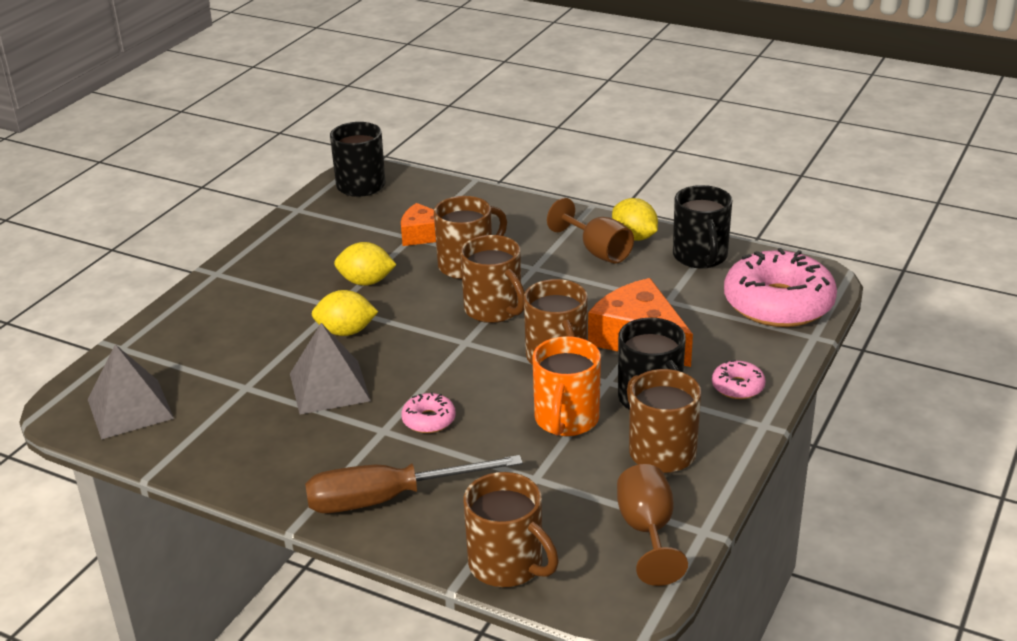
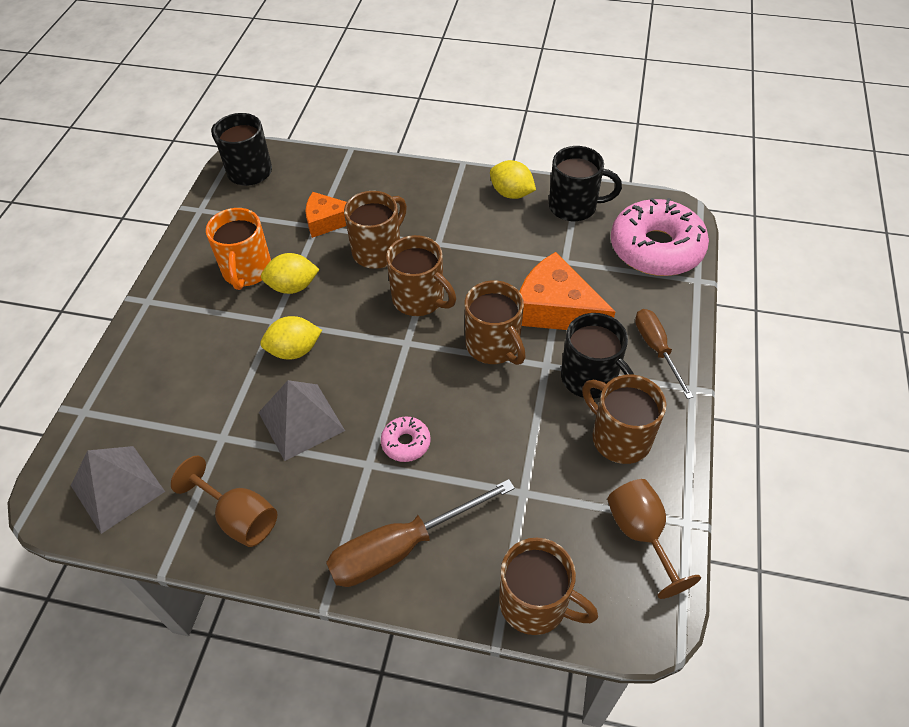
camera: 15 degrees left, 20 degrees up
(566, 420) = (526, 417): orange mug -> orange mug (247, 271)
(597, 251) = (486, 215): brown goblet -> brown goblet (239, 517)
(700, 257) = (574, 207): black mug -> black mug turned 60 degrees counterclockwise
(737, 387) = (656, 349): pink donut -> brown screwdriver

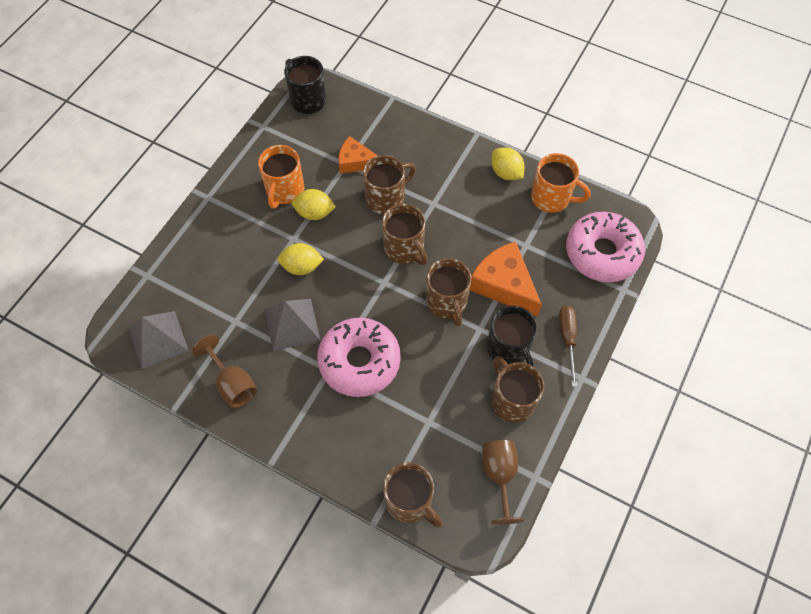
camera: 15 degrees right, 10 degrees up
(401, 547) = (333, 436): brown screwdriver -> none
(406, 443) = (359, 361): pink donut -> pink donut, size x2.27
(574, 207) = (551, 198): black mug -> orange mug

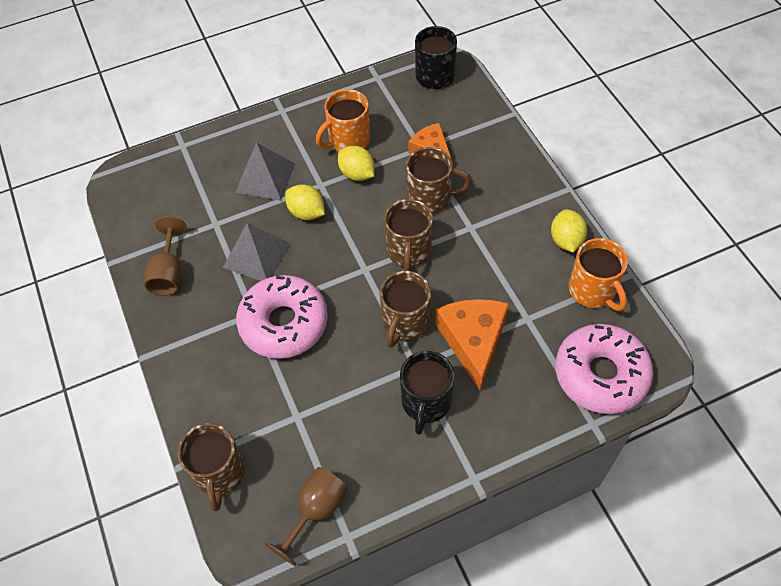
camera: 40 degrees right, 5 degrees down
(158, 339) = (146, 201): grey pyramid -> grey pyramid (265, 177)
(512, 400) = (387, 451): brown mug -> none
(567, 339) = (492, 432): brown screwdriver -> none

